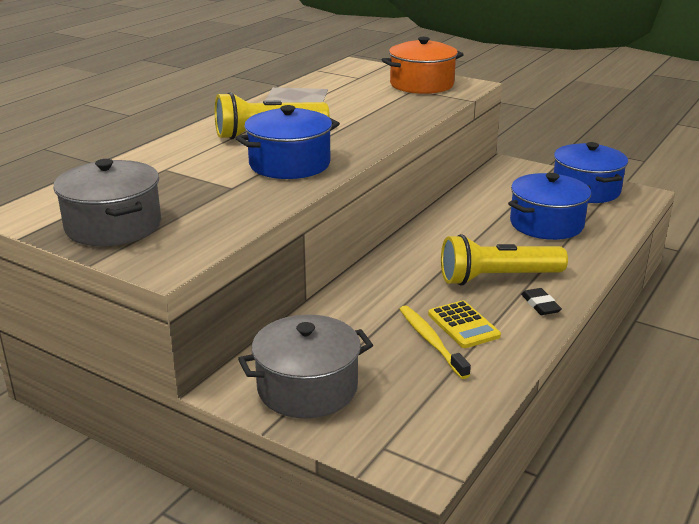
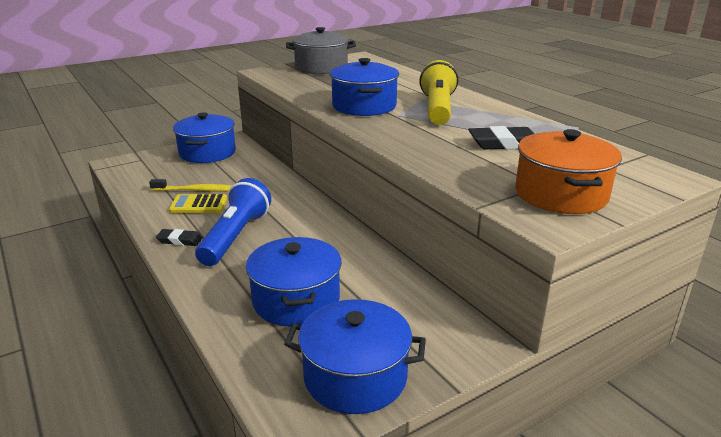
camera: 115 degrees right, 0 degrees up
(307, 388) = (207, 153): grey pot -> blue pot
(342, 103) = (504, 144): none -> black eraser
(498, 278) = (235, 236): yellow flashlight -> blue flashlight

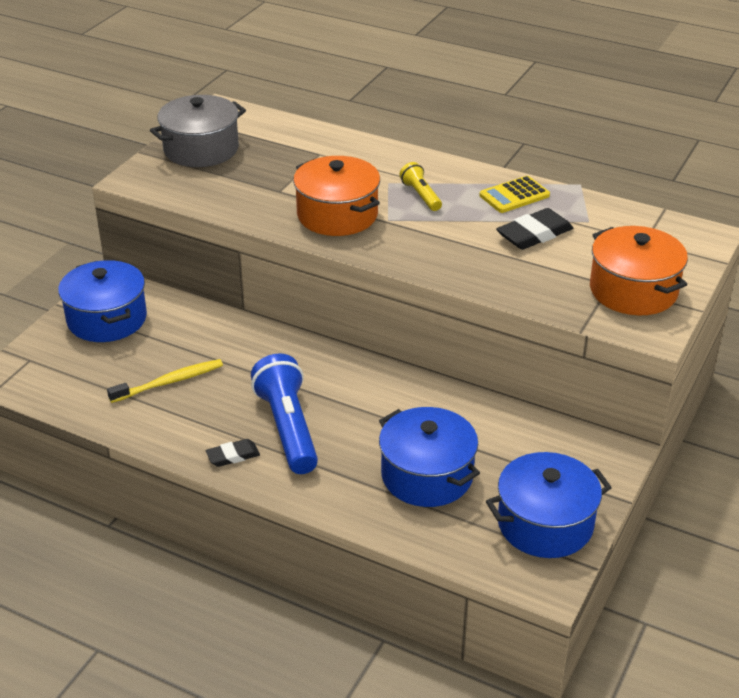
camera: 30 degrees left, 10 degrees up
(198, 205) = (195, 402): yellow calculator -> yellow calculator (514, 195)
(364, 106) = (337, 215): blue pot -> orange pot
(437, 109) = (421, 195): yellow flashlight -> yellow flashlight, size x0.52

